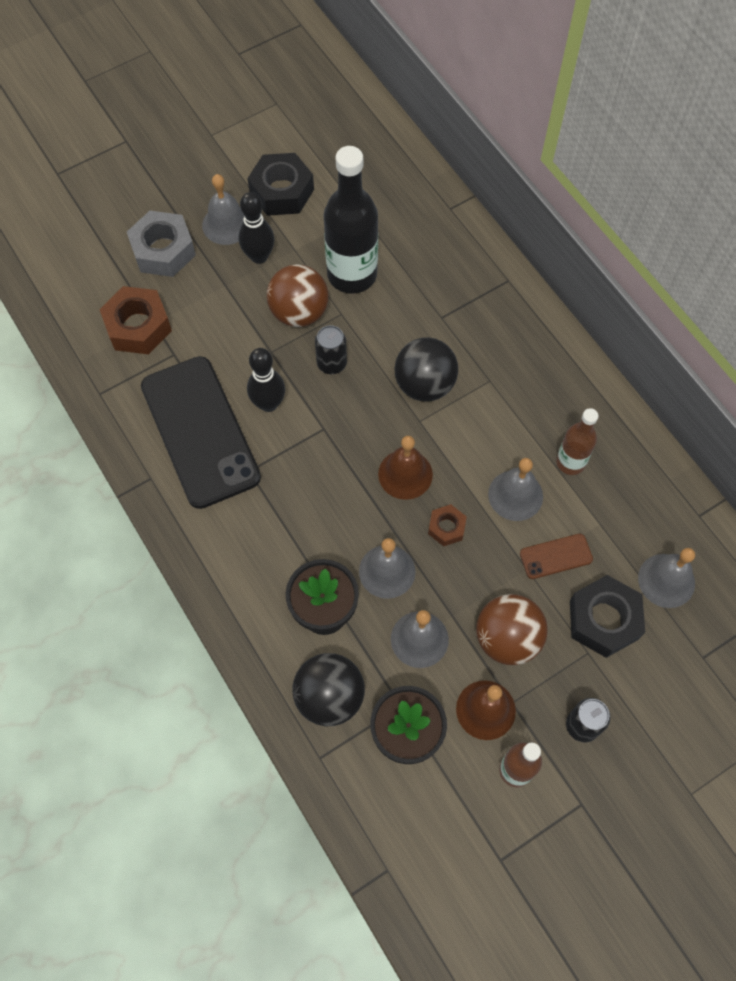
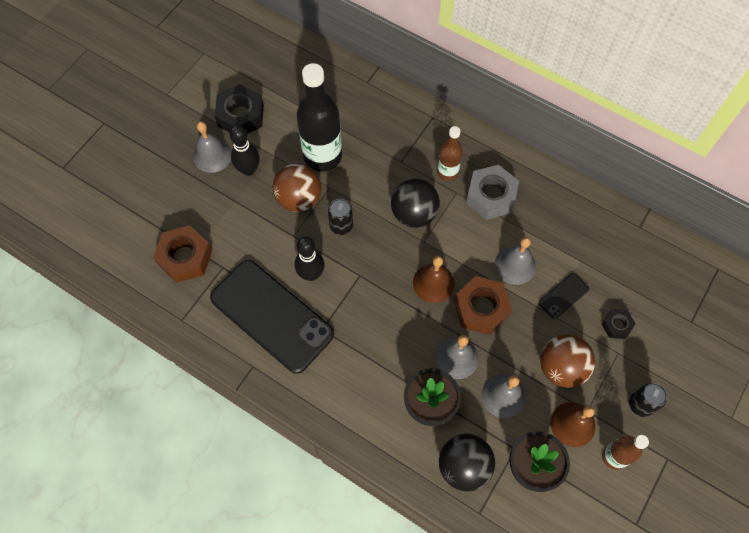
camera: 25 degrees left, 0 degrees up
(163, 250) = (175, 193): grey nut -> grey nut (491, 196)
(446, 528) = (481, 308): brown nut -> brown nut, size x1.85
(556, 556) = (563, 296): brown phone -> black phone
(570, 462) = (539, 226): brown bottle -> brown bottle (447, 172)
(603, 620) = (616, 325): black nut -> black nut, size x0.54
(666, 580) = (642, 280): grey bell -> none

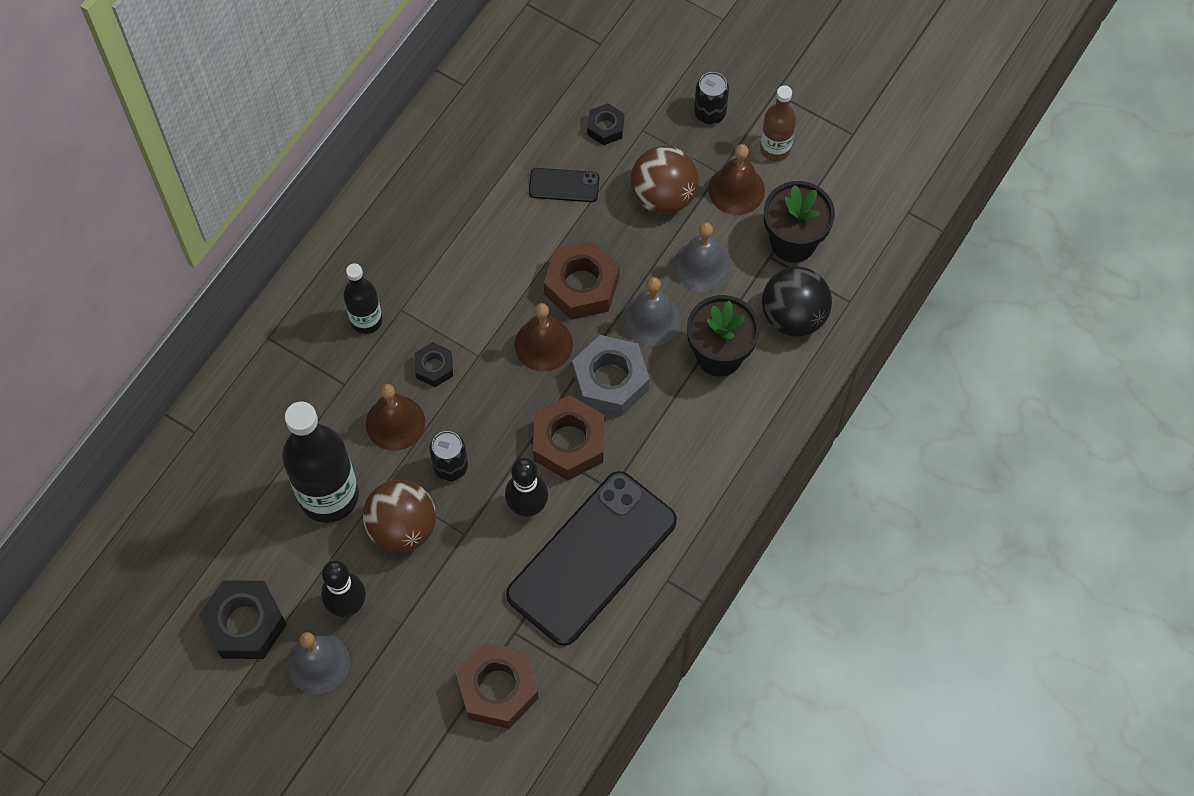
camera: 90 degrees left, 0 degrees up
(358, 300) = (568, 443): none -> brown nut
(373, 192) = (395, 423): none -> brown bell
(414, 214) = (434, 367): black ball -> black nut
(447, 172) = (366, 320): brown bottle -> black bottle
(491, 196) = (409, 265): grey nut -> grey nut (610, 381)
(515, 265) = (518, 240): grey bell -> none
(563, 296) = (564, 185): black phone -> black phone turned 45 degrees counterclockwise

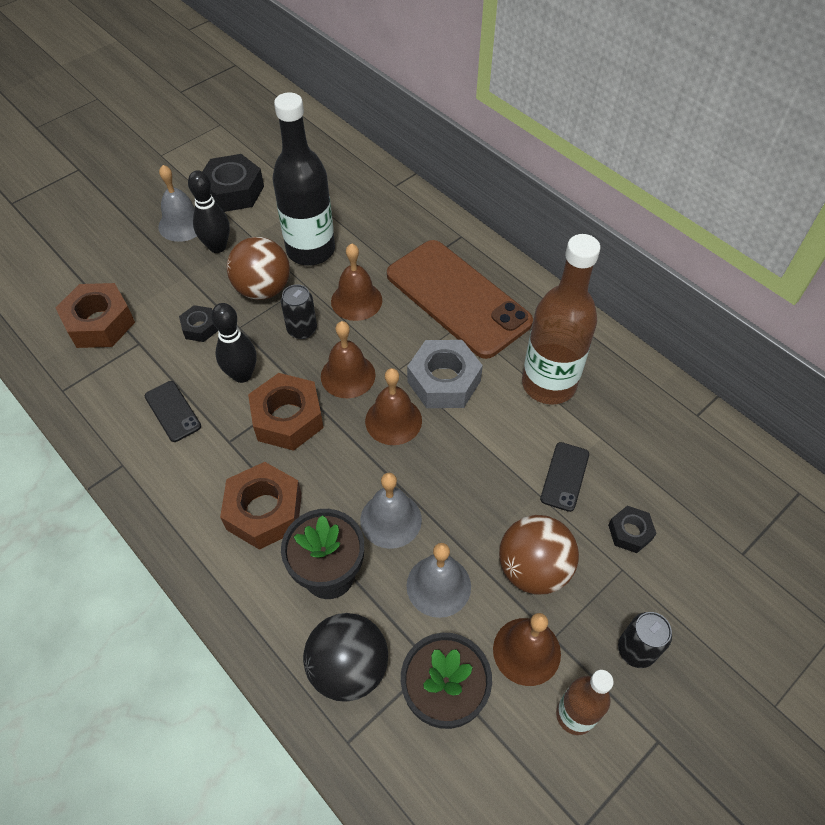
camera: 105 degrees right, 10 degrees down
(366, 320) = (458, 298): black bottle -> brown phone
(434, 367) = (398, 335): black nut -> black nut (200, 327)
(460, 214) = (548, 384): none -> brown bottle
(500, 402) = (348, 375): none -> brown bell
(581, 286) = (446, 466): brown nut -> brown nut (264, 511)
(591, 558) = (173, 411): black phone -> black phone, size x0.42
(610, 381) = (336, 466): grey nut -> grey nut (444, 381)

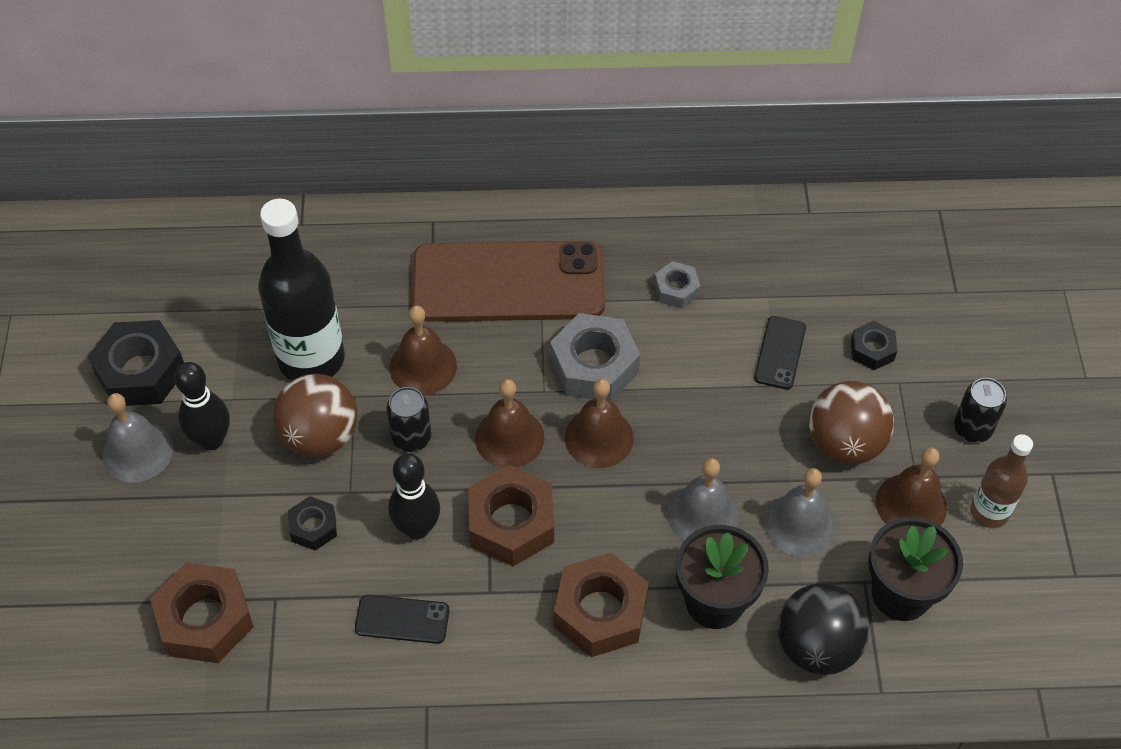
camera: 50 degrees left, 0 degrees up
(548, 384) = (676, 289): brown bottle -> grey nut
(565, 476) = (780, 353): black phone -> black phone turned 45 degrees clockwise

